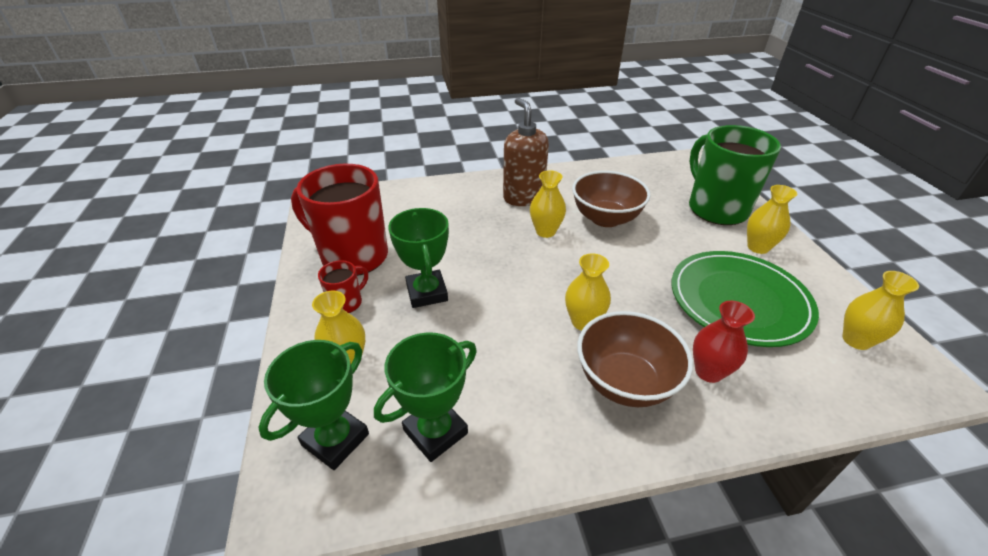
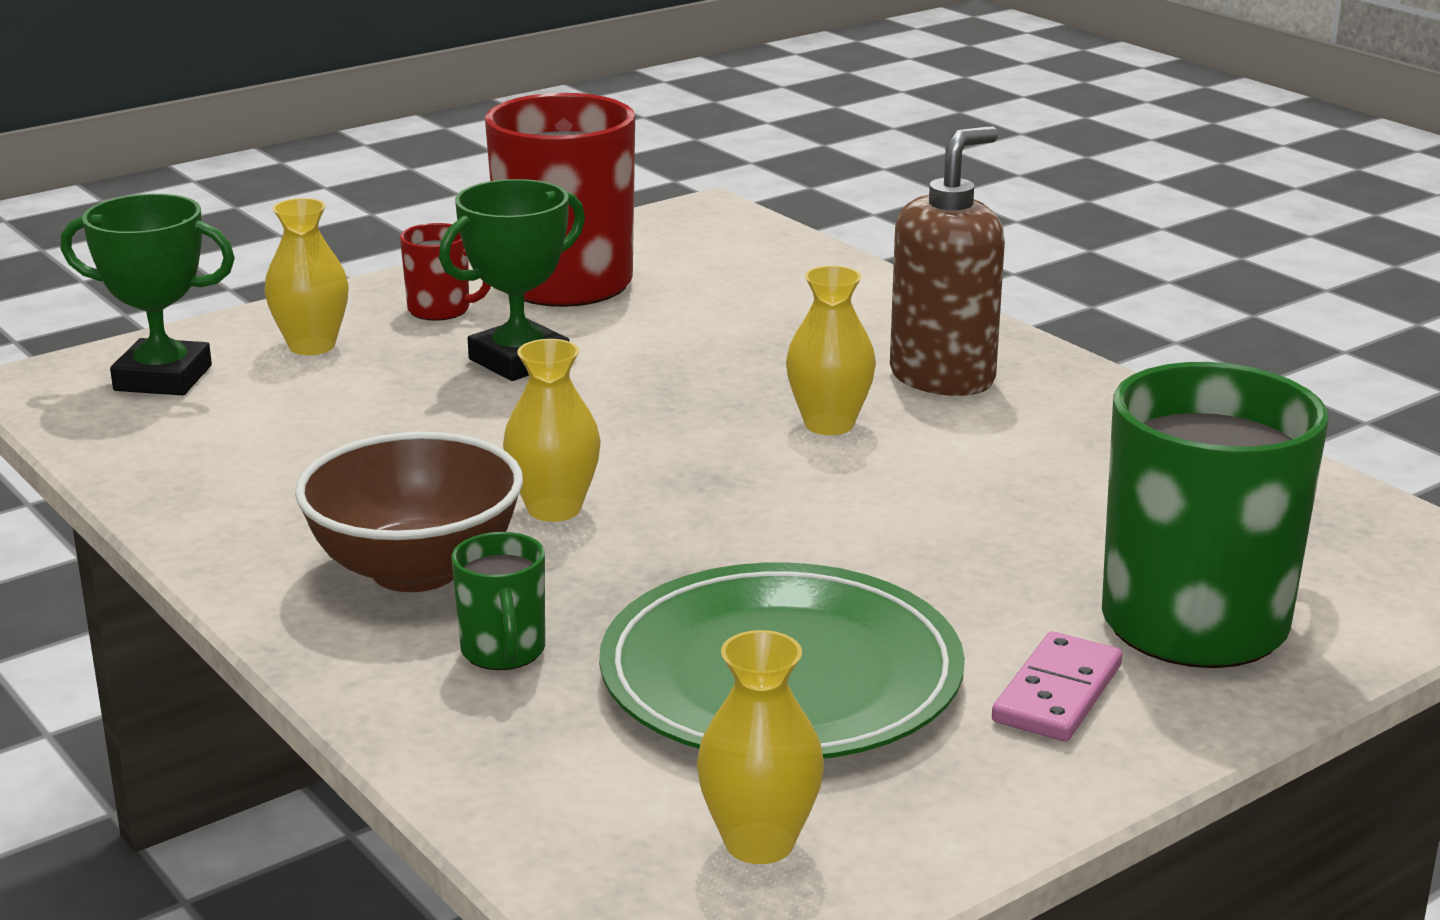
camera: 65 degrees right, 15 degrees down
(435, 431) = (213, 438): green trophy -> none
(605, 218) = (963, 480): brown bowl -> none
(708, 372) = (503, 652): red vase -> green mug
(758, 247) = (1058, 694): yellow vase -> pink domino

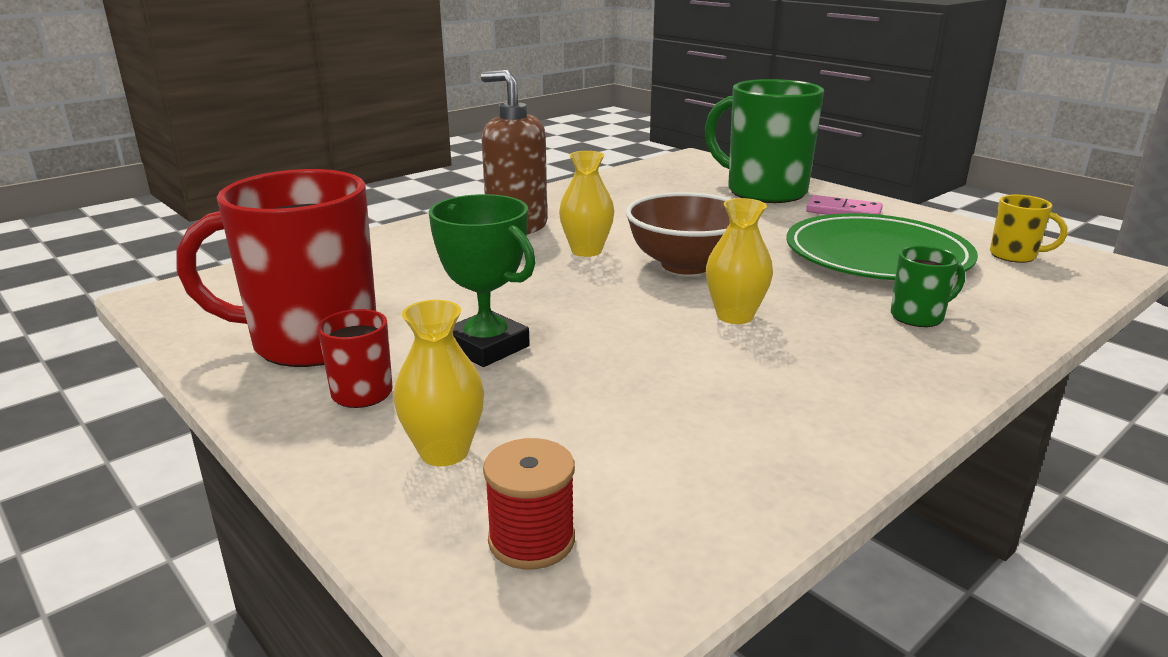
camera: 95 degrees left, 0 degrees up
(163, 378) = (531, 540): green trophy -> red spool
(416, 570) = (846, 351): brown bowl -> brown bowl (686, 265)
(759, 842) = (1014, 256): yellow vase -> yellow mug

